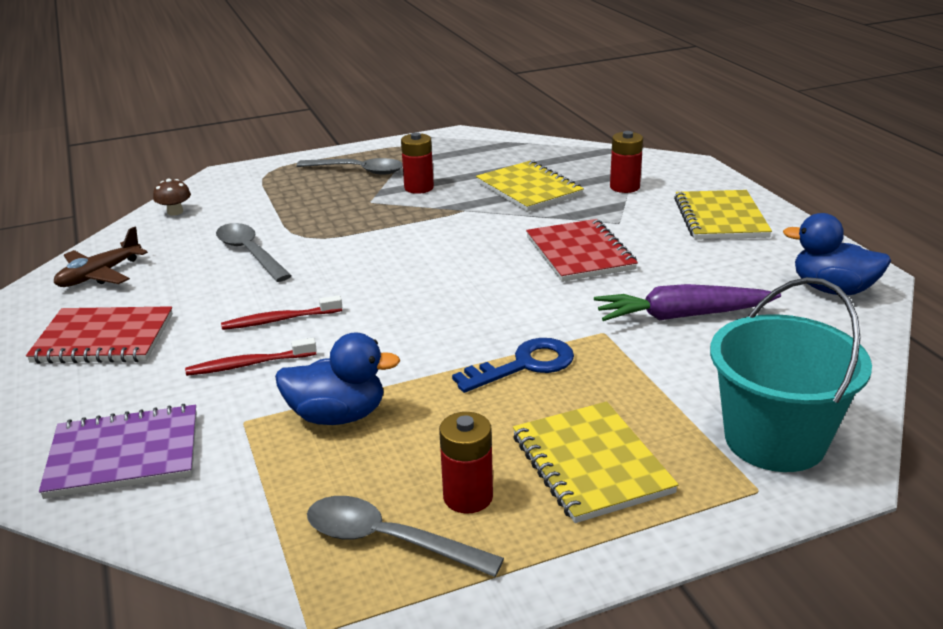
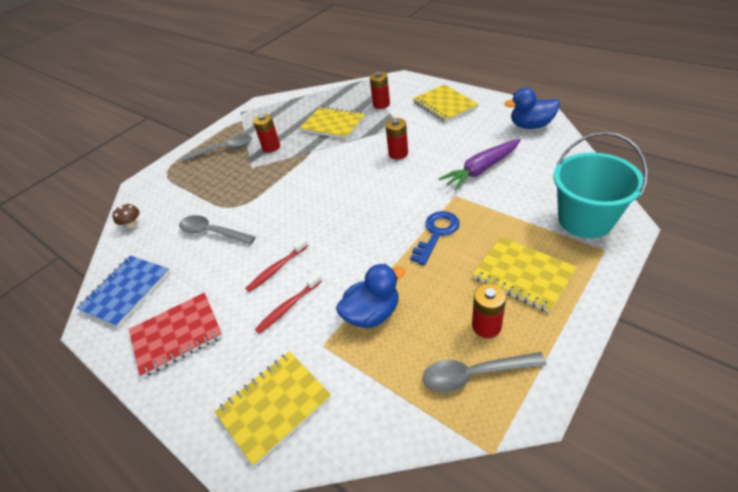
camera: 25 degrees left, 15 degrees up
(100, 275) = (126, 291): brown plane -> blue notebook
(124, 454) = (274, 406): purple notebook -> yellow notebook
(580, 253) = (398, 154): red notebook -> red battery

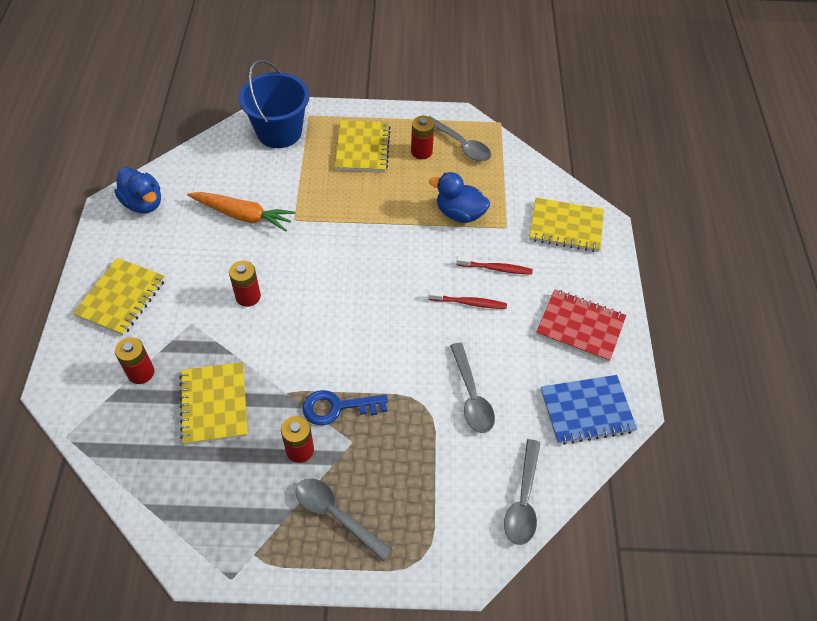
camera: 135 degrees left, 10 degrees up
(132, 224) = (523, 500): brown mushroom -> grey spoon
(436, 233) = (352, 212): blue key -> blue key (337, 407)
(481, 169) = (243, 215): purple carrot -> orange carrot
(585, 219) = (279, 132): turquoise bucket -> blue bucket

